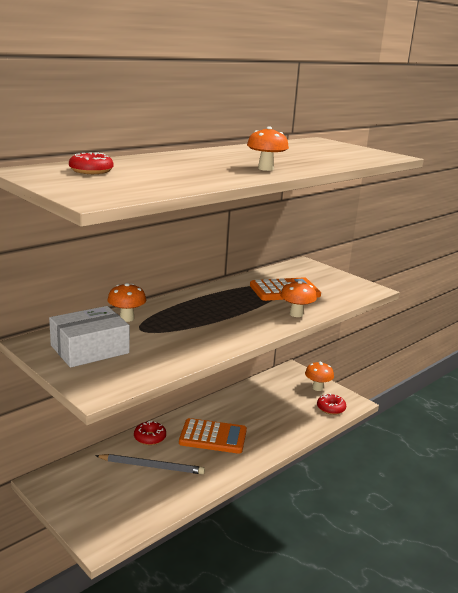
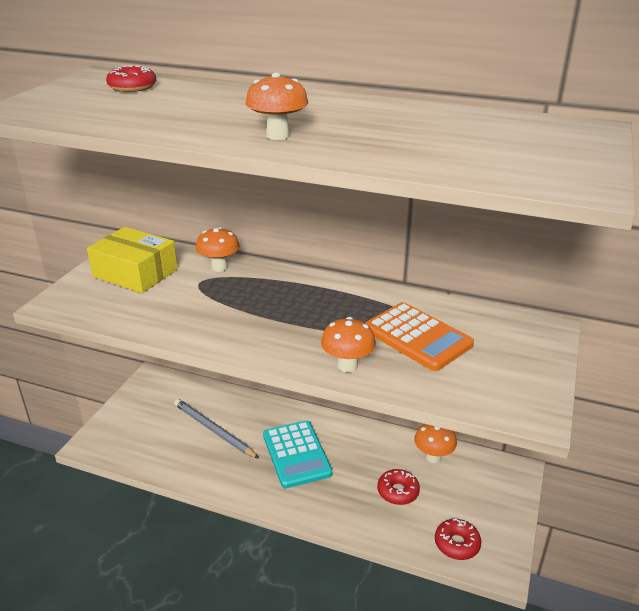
camera: 65 degrees right, 10 degrees up
(90, 349) = (135, 273): white box -> yellow box
(150, 437) = (259, 410): red donut -> red donut (398, 491)
(151, 466) = (214, 430): grey pencil -> grey pencil turned 150 degrees clockwise
(213, 437) = (296, 454): orange calculator -> turquoise calculator
(317, 388) = (496, 513): orange mushroom -> orange mushroom (433, 457)

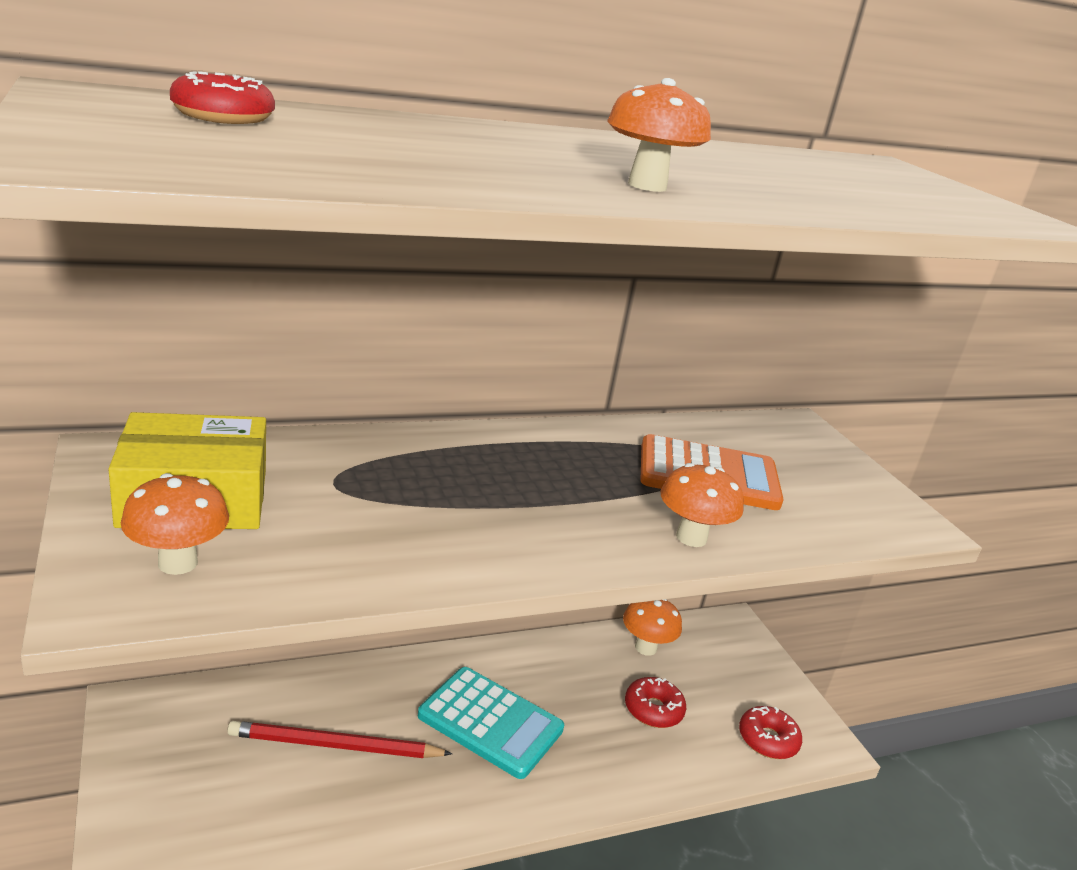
camera: 45 degrees left, 5 degrees down
(214, 430) = (336, 746): grey pencil -> red pencil
(219, 267) = (332, 451): orange mushroom -> orange mushroom (178, 563)

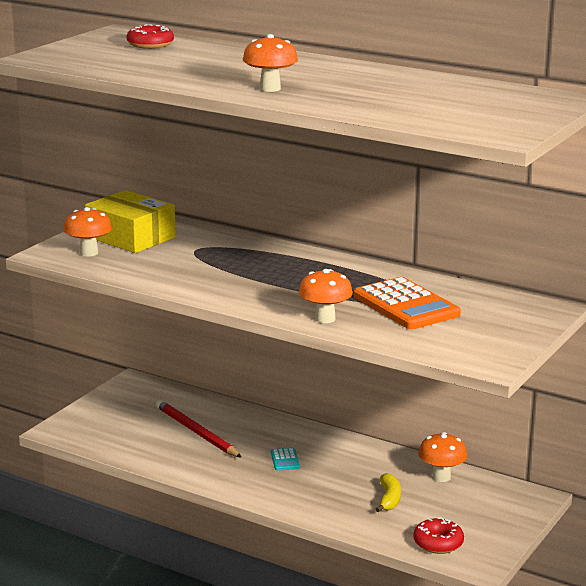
camera: 55 degrees right, 5 degrees down
(490, 722) = (285, 460): turquoise calculator -> turquoise calculator, size x0.42
(653, 710) = (389, 499): red donut -> yellow banana

